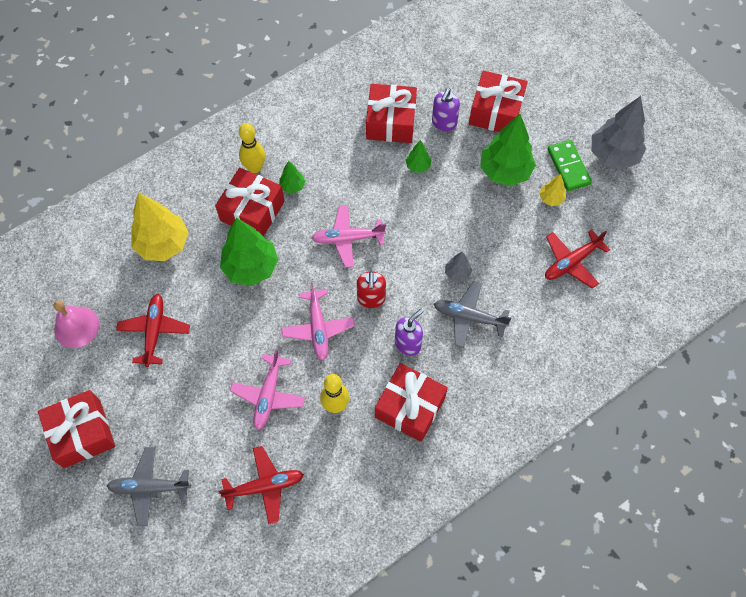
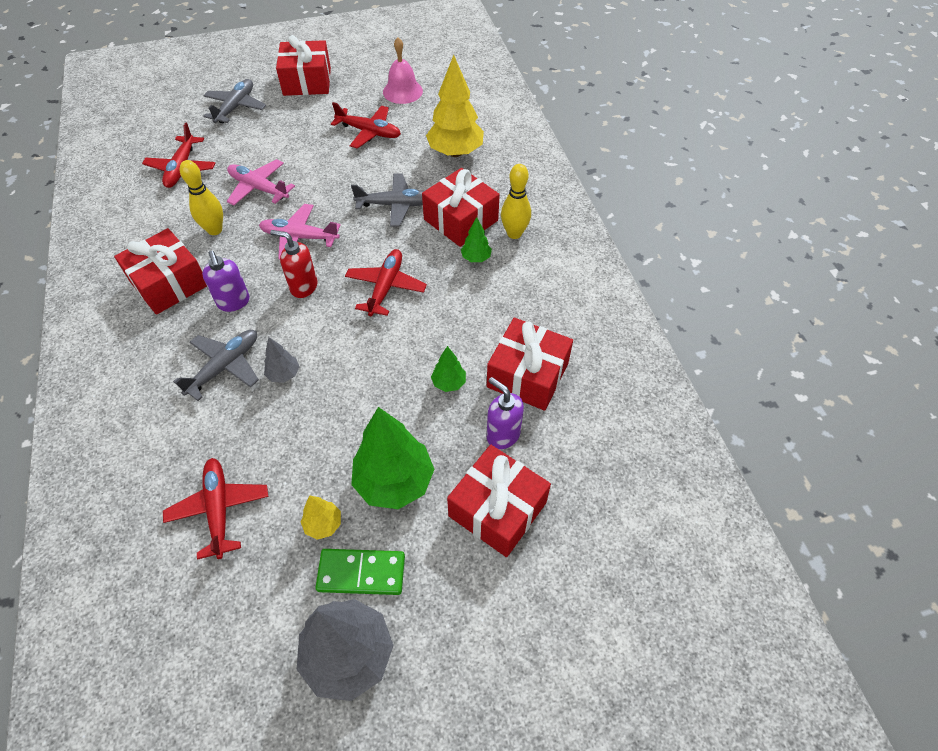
camera: 110 degrees right, 10 degrees down
(251, 267) = (396, 205): green tree -> grey plane
(347, 239) = (386, 287): pink plane -> red plane

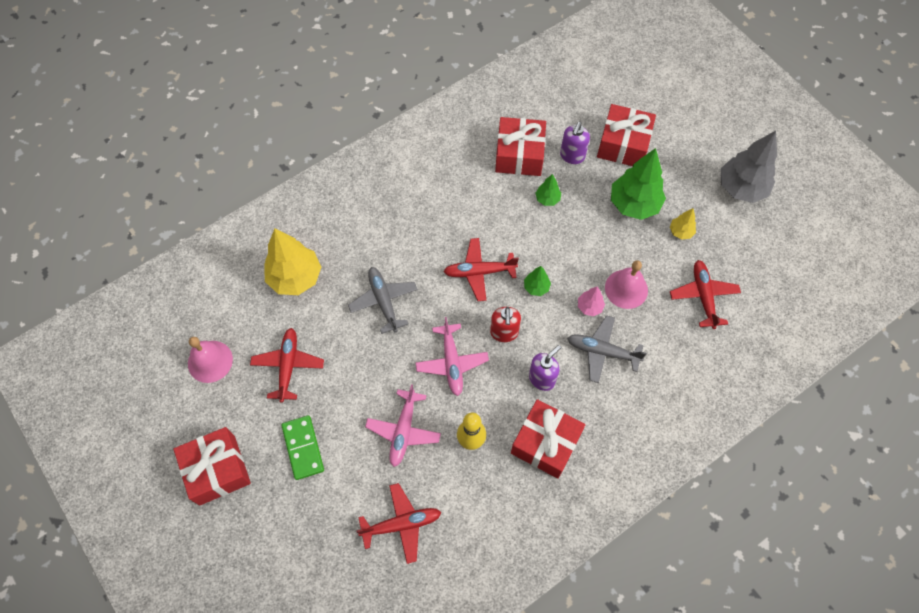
camera: 110 degrees left, 10 degrees up
(219, 509) = (703, 296): red plane -> red plane turned 120 degrees clockwise
(236, 107) = (285, 525): grey plane -> none
(283, 422) = (626, 289): none -> pink bell
(284, 374) = (589, 307): grey tree -> pink tree
(361, 573) = (697, 200): green domino -> green domino (303, 448)
(460, 220) = (384, 244): red gift -> none
(476, 258) = (423, 219): green tree -> green tree (536, 287)
(514, 233) = (385, 200): yellow bowling pin -> none

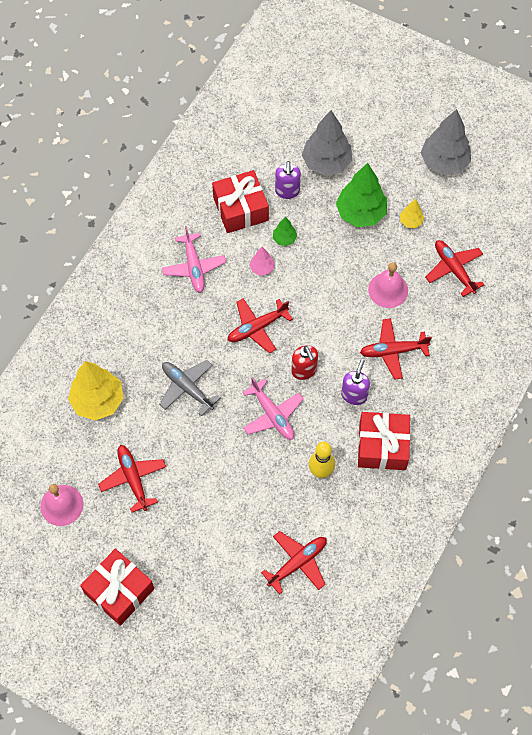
camera: 25 degrees left, 0 degrees up
(303, 448) = (183, 540): green domino -> none
(403, 431) = (261, 488): pink plane -> pink plane (194, 267)
(536, 287) = (312, 320): green tree -> none
(589, 307) = (365, 318): pink tree -> pink tree (262, 268)
(602, 351) = (393, 351): grey plane -> red plane
(623, 144) = (326, 163): red gift -> grey tree

